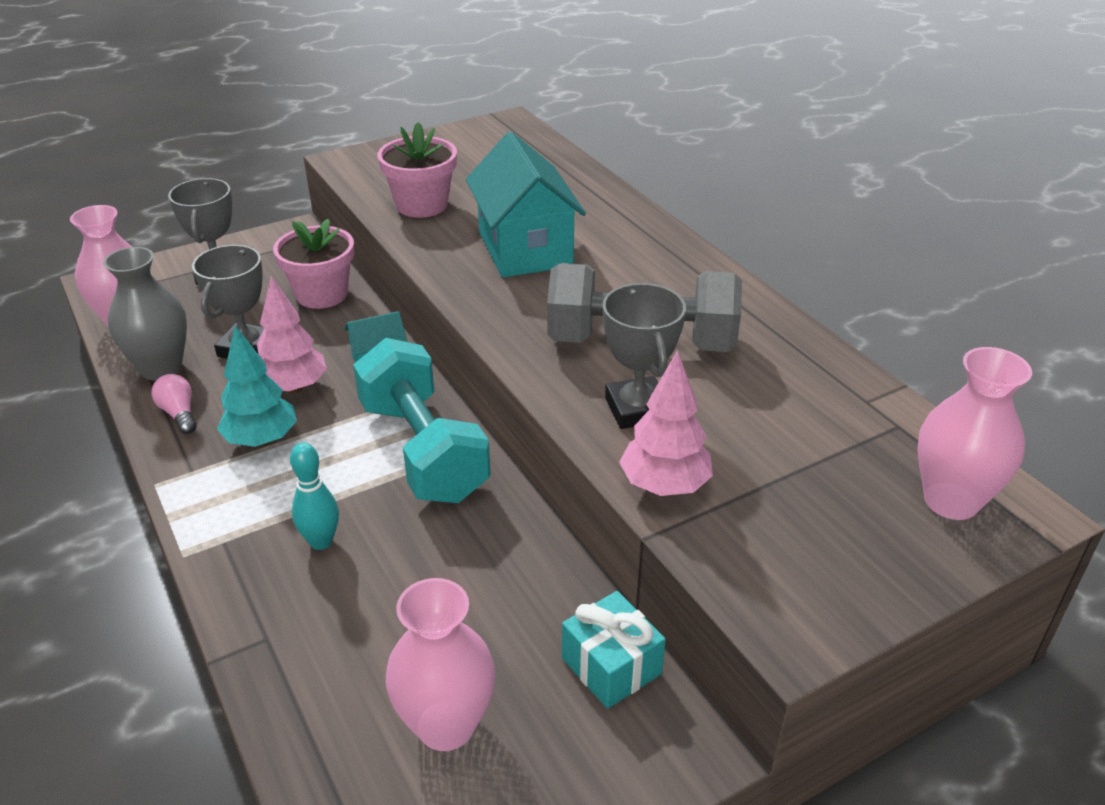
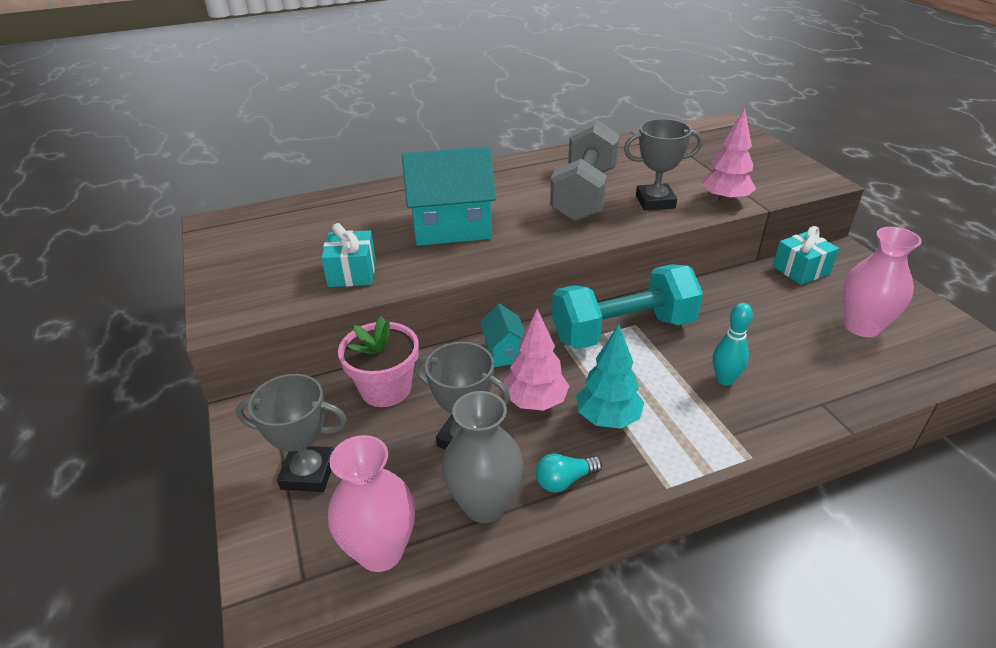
camera: 80 degrees left, 0 degrees up
(179, 413) = (564, 480): pink light bulb -> turquoise light bulb
(422, 205) = (352, 273): pink flower pot -> turquoise gift
(951, 501) = (721, 136): pink vase -> none

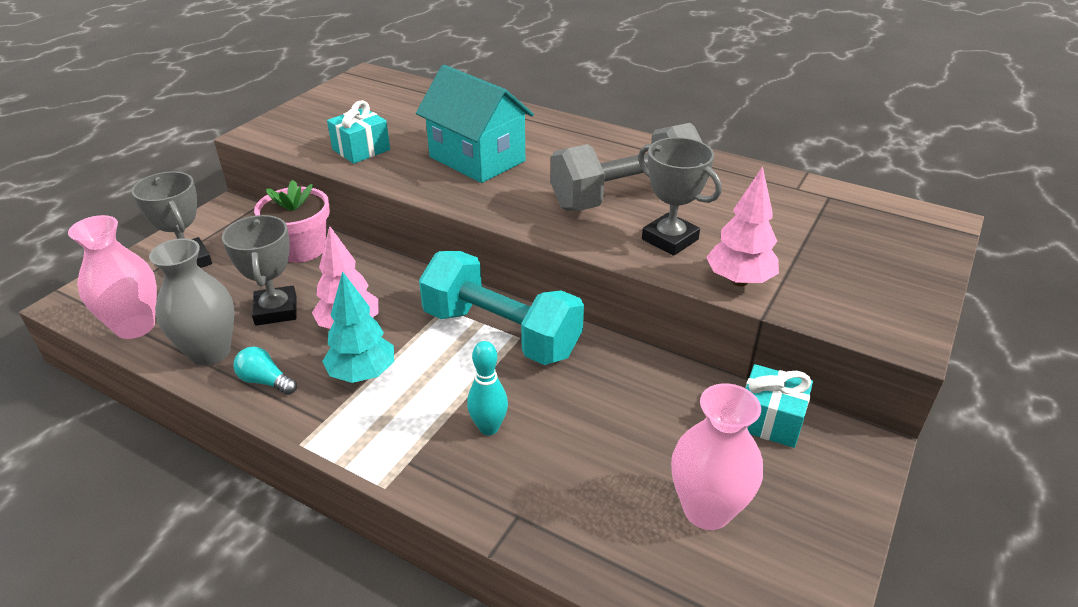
camera: 50 degrees right, 0 degrees up
(504, 352) = (400, 282): turquoise house -> none

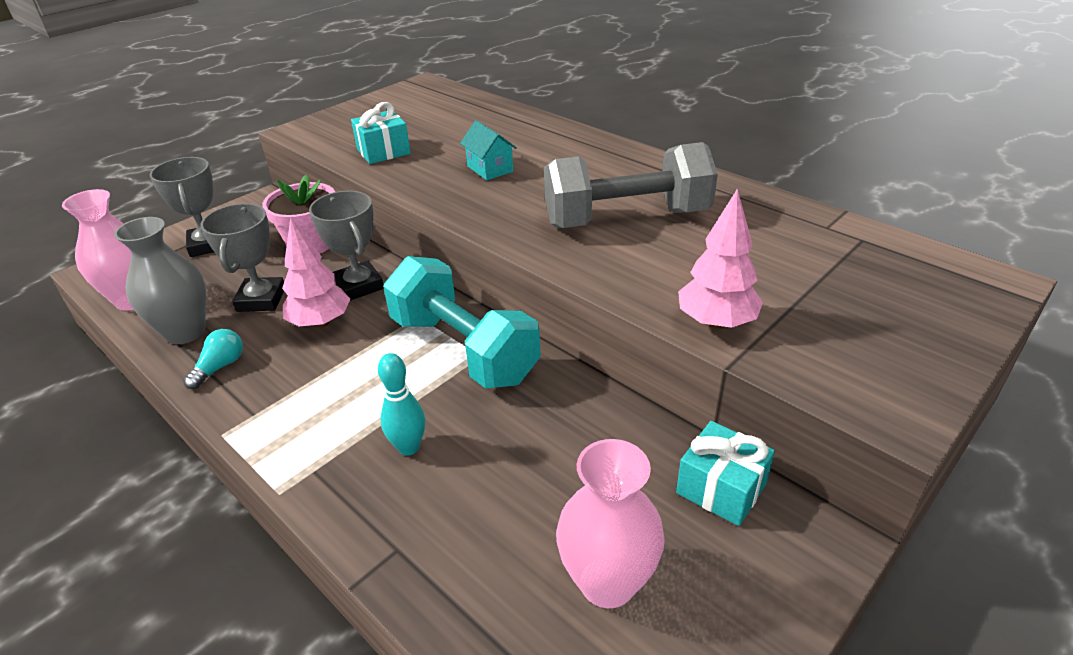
camera: 15 degrees right, 0 degrees up
(265, 381) = (220, 367): turquoise light bulb -> turquoise light bulb turned 75 degrees clockwise
(362, 374) = (311, 373): turquoise tree -> none
(477, 159) = (490, 169): turquoise house -> turquoise house, size x0.50
(670, 239) = (655, 268): grey trophy -> grey trophy (359, 286)

